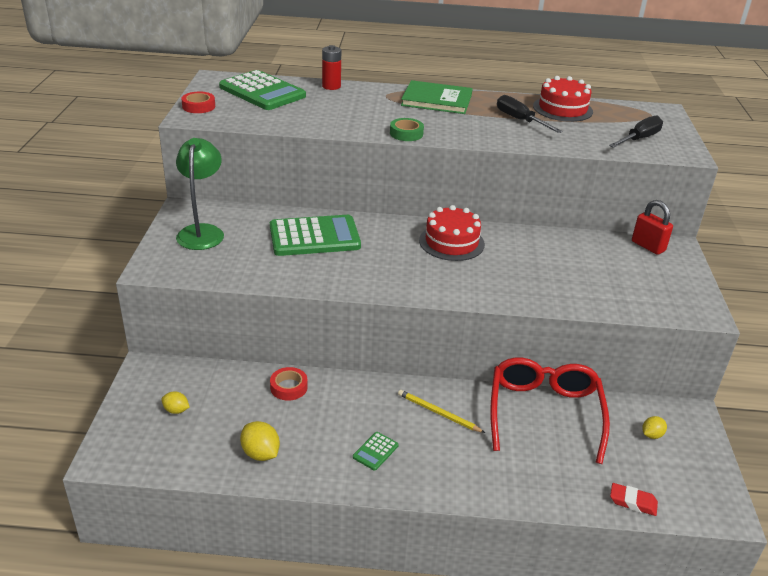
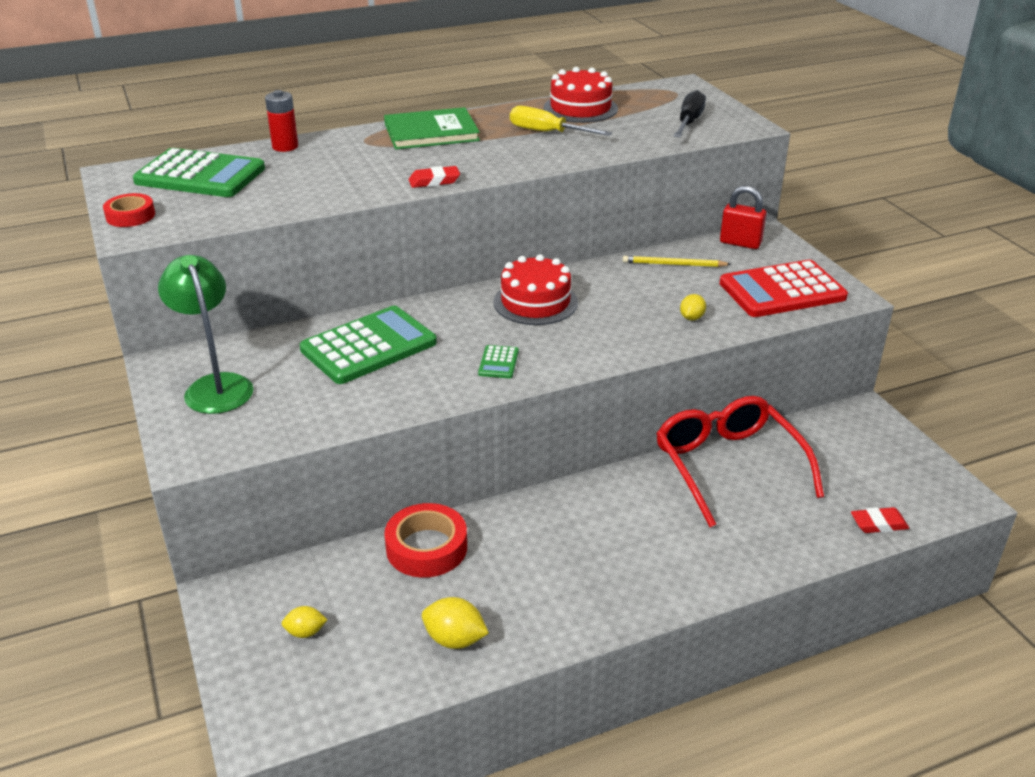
camera: 25 degrees left, 0 degrees up
(289, 387) = (426, 547): red tape -> red tape, size x1.61
(375, 451) = (585, 581): green calculator -> green calculator (498, 362)
(406, 133) = (434, 181): green tape -> red eraser
(438, 413) = (620, 509): yellow pencil -> yellow pencil (673, 264)
(520, 120) = (547, 132): black screwdriver -> yellow screwdriver
(651, 292) = (782, 290): none -> red calculator
(651, 435) = (845, 448): yellow lemon -> yellow lemon (691, 318)

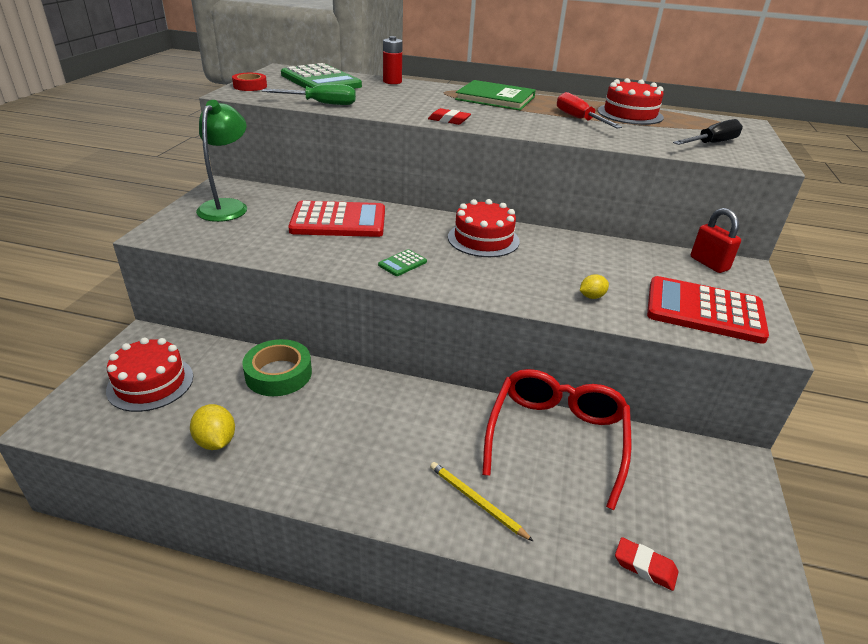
camera: 35 degrees right, 0 degrees up
(264, 209) = (321, 103): none -> green screwdriver
(305, 632) = (150, 383): yellow lemon -> red cake
(368, 346) = (338, 221): green calculator -> red calculator
(426, 547) = (278, 374): red tape -> green tape
(547, 132) = (579, 119): yellow screwdriver -> red screwdriver
(673, 264) = (627, 256): yellow pencil -> yellow pencil (476, 501)

